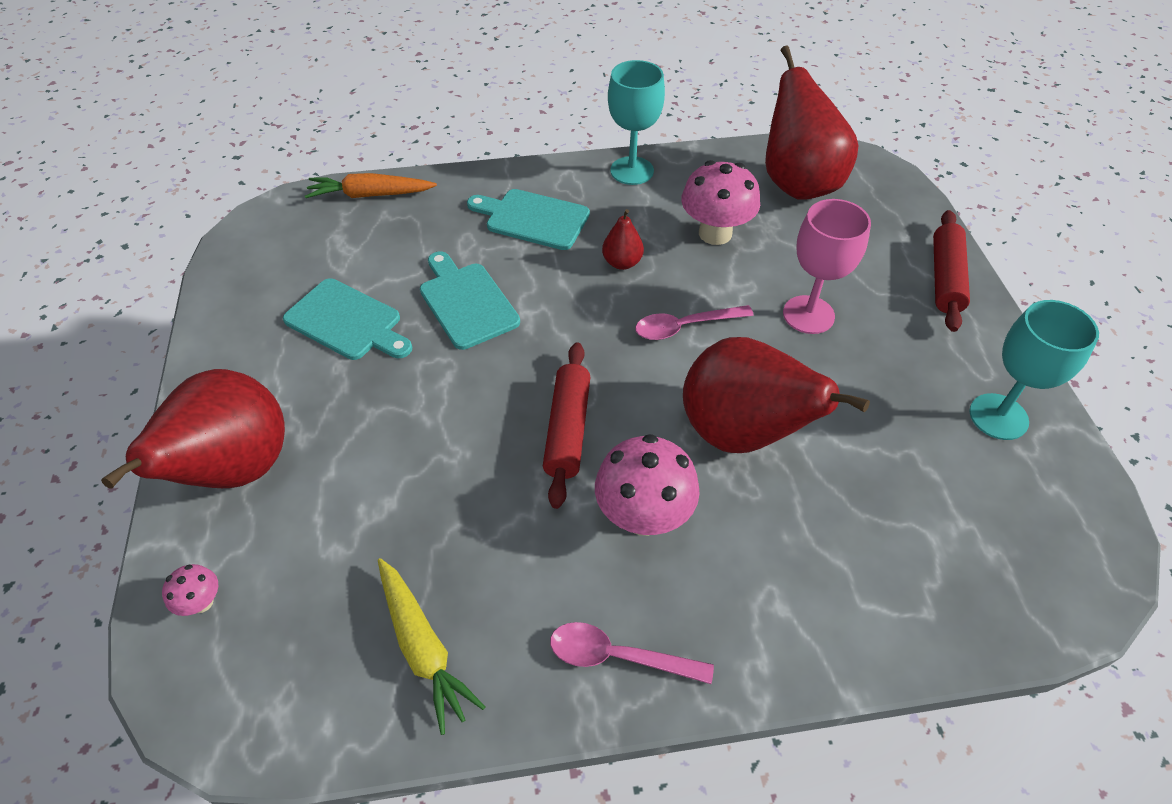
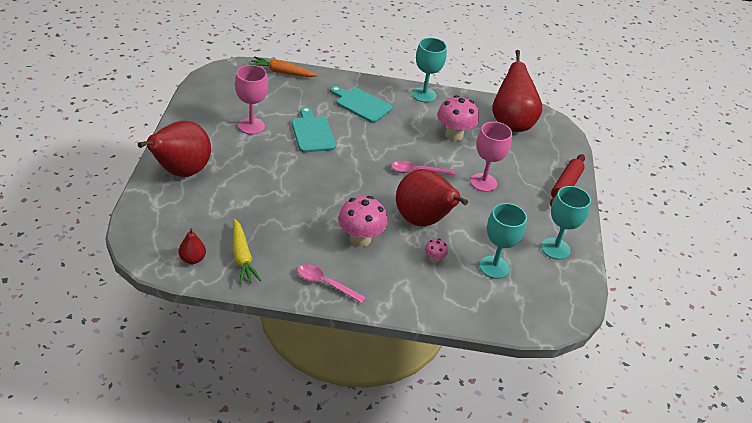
camera: 10 degrees right, 10 degrees down
(202, 602) = (152, 215): pink mushroom -> pink mushroom (434, 259)
(347, 322) = (251, 126): turquoise cutting board -> pink goblet
(567, 430) = (339, 197): red rolling pin -> none
(622, 263) = (398, 135): red pear -> red pear (192, 259)
(916, 497) = (494, 267): none -> turquoise goblet

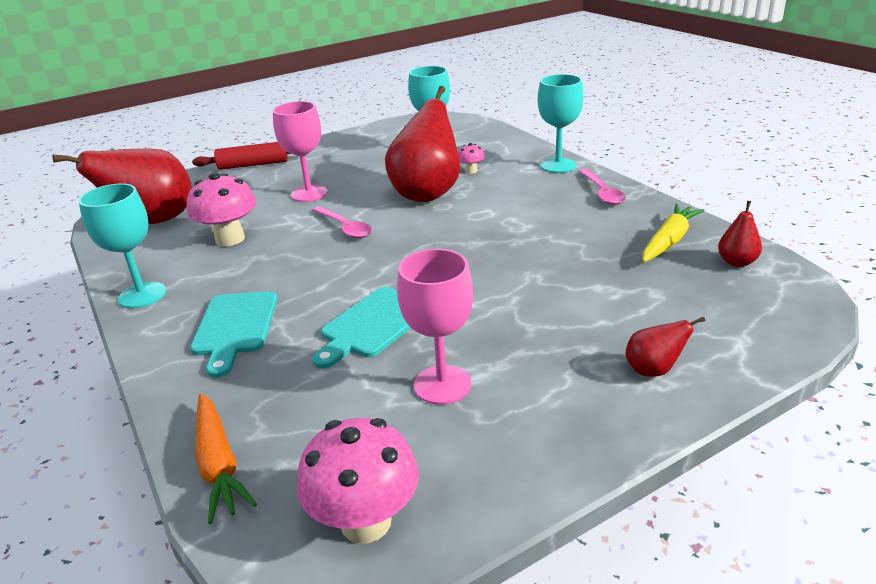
camera: 120 degrees left, 10 degrees down
(181, 172) = (653, 370): red pear -> red pear, size x0.43
(360, 239) = (513, 206): pink mushroom -> pink mushroom (366, 522)
(555, 248) = (363, 142): turquoise goblet -> turquoise goblet (558, 165)

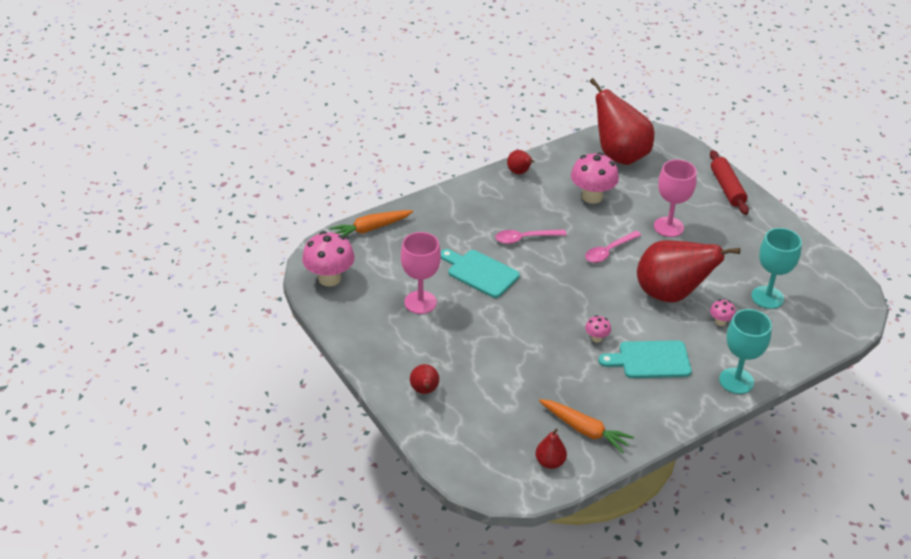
camera: 85 degrees right, 10 degrees up
(142, 295) = (519, 172): turquoise goblet -> red pear
(235, 327) = (482, 216): turquoise cutting board -> turquoise cutting board (650, 360)
(507, 235) = (596, 338): none -> pink mushroom
(602, 193) = (675, 403): pink spoon -> pink spoon (524, 238)
(669, 241) = (584, 430): yellow carrot -> orange carrot

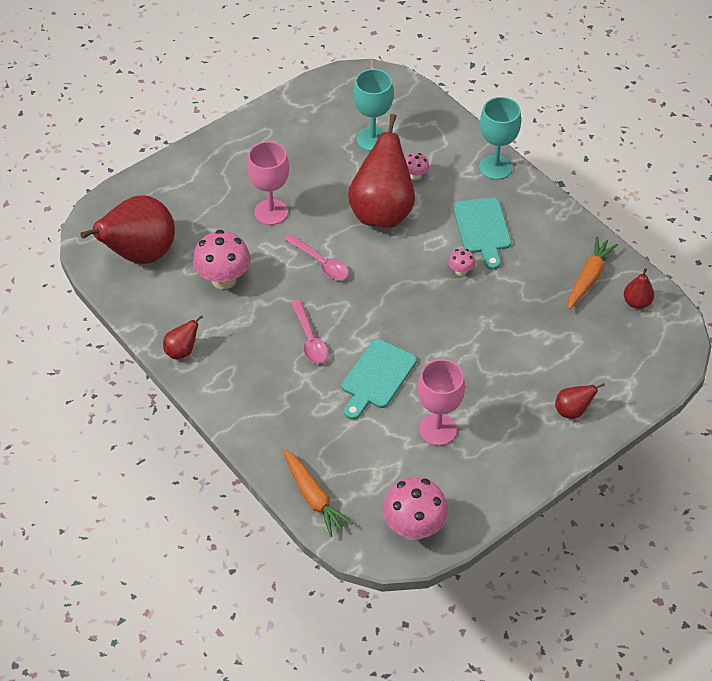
camera: 95 degrees left, 10 degrees up
(727, 188) = (195, 162): red rolling pin -> none

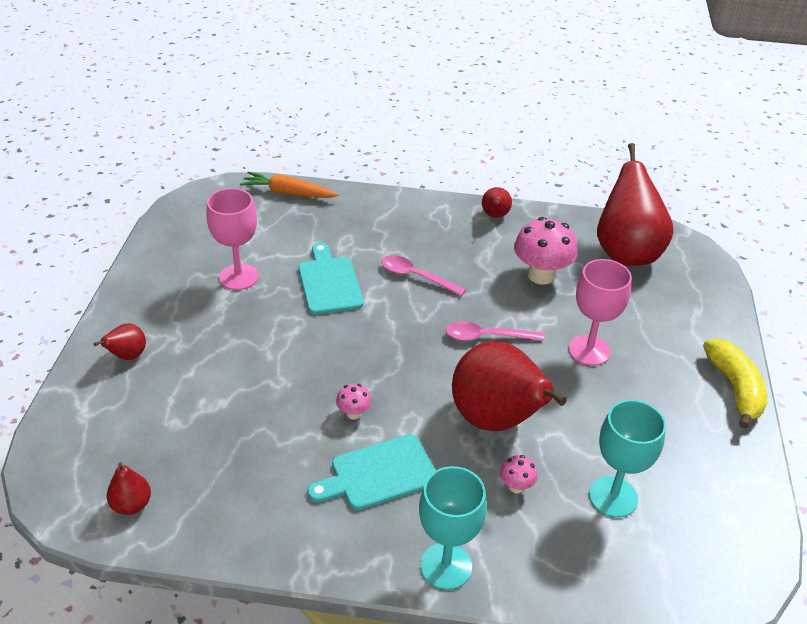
camera: 135 degrees right, 10 degrees down
(224, 138) = (734, 388): none -> yellow banana
(414, 527) = (196, 214): pink mushroom -> none
(482, 229) = (378, 474): turquoise cutting board -> turquoise cutting board turned 60 degrees counterclockwise
(589, 278) = (210, 497): orange carrot -> none

